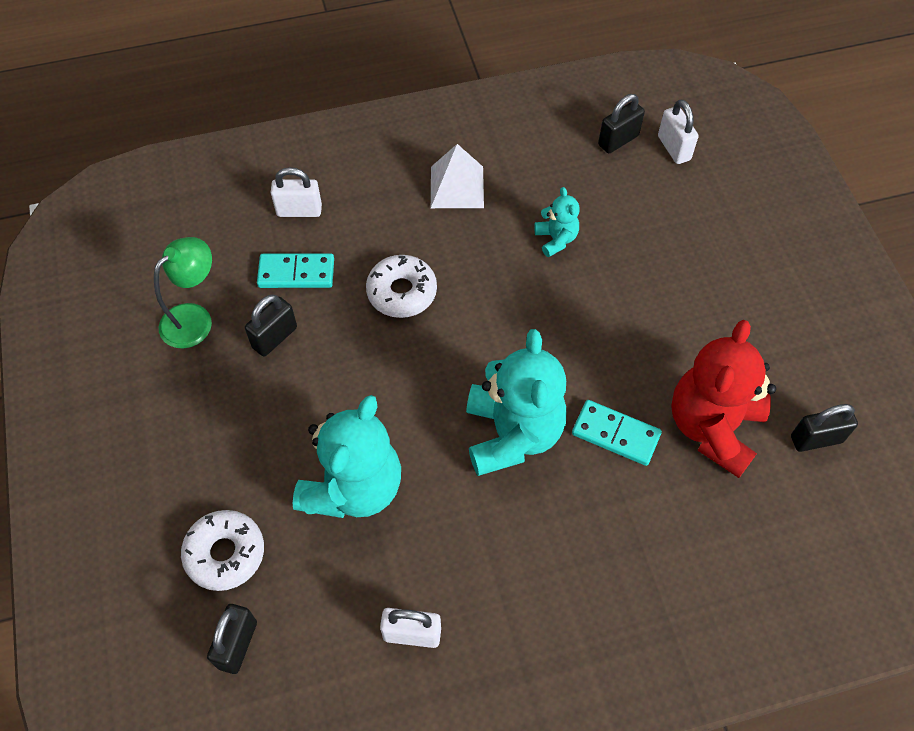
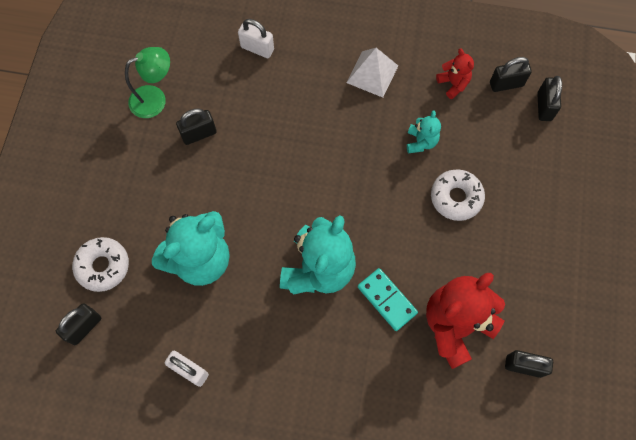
camera: 25 degrees right, 10 degrees up
(296, 273) = (234, 94): turquoise domino -> none
(402, 292) = (296, 137): white donut -> white donut (456, 197)
(558, 162) = (453, 84): none -> red teddy bear
(673, 148) = (544, 106): white padlock -> black padlock

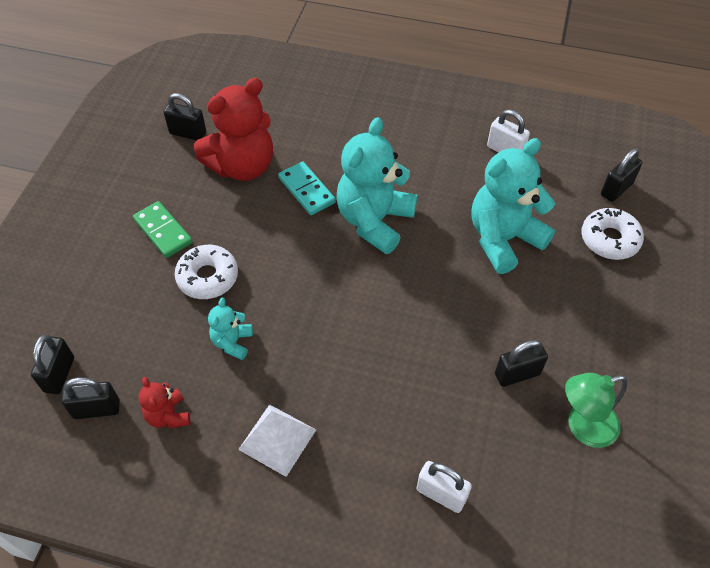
camera: 175 degrees left, 15 degrees down
(509, 241) = (163, 231): none -> green domino

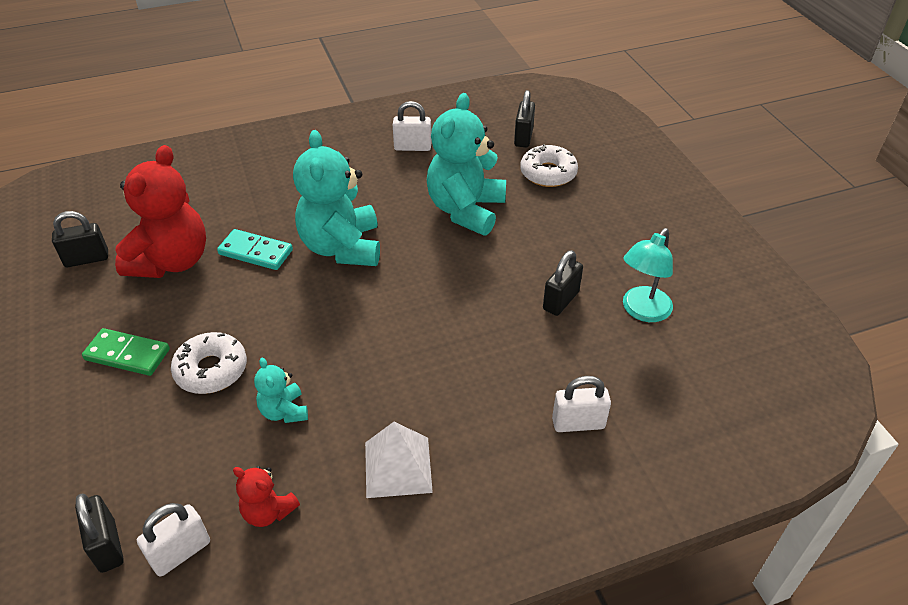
camera: 35 degrees left, 10 degrees down
(96, 409) = (181, 552): black padlock -> white padlock
(583, 427) = (642, 311): green lamp -> turquoise lamp

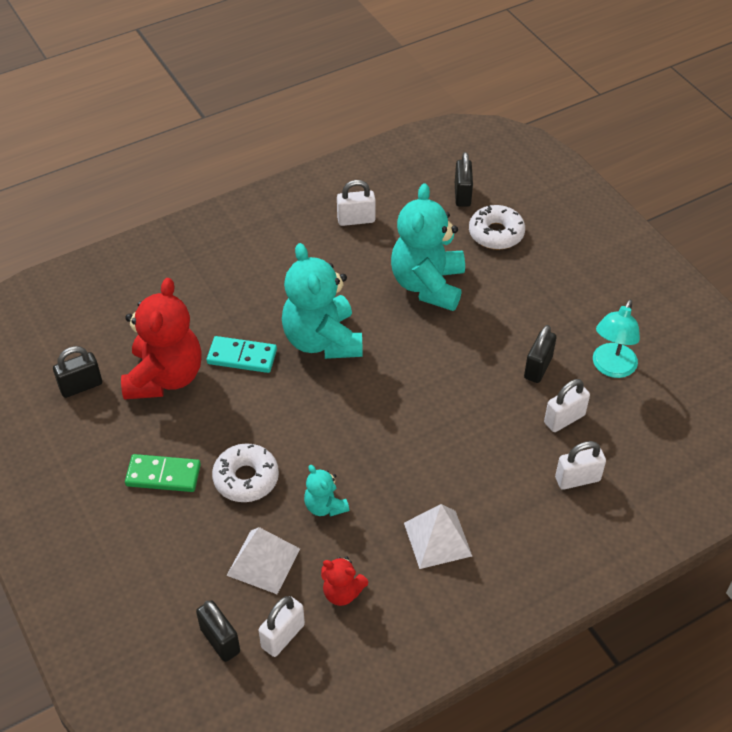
camera: 10 degrees left, 5 degrees up
(193, 462) = (263, 561): none -> white pyramid
(577, 356) = (564, 419): none -> white padlock

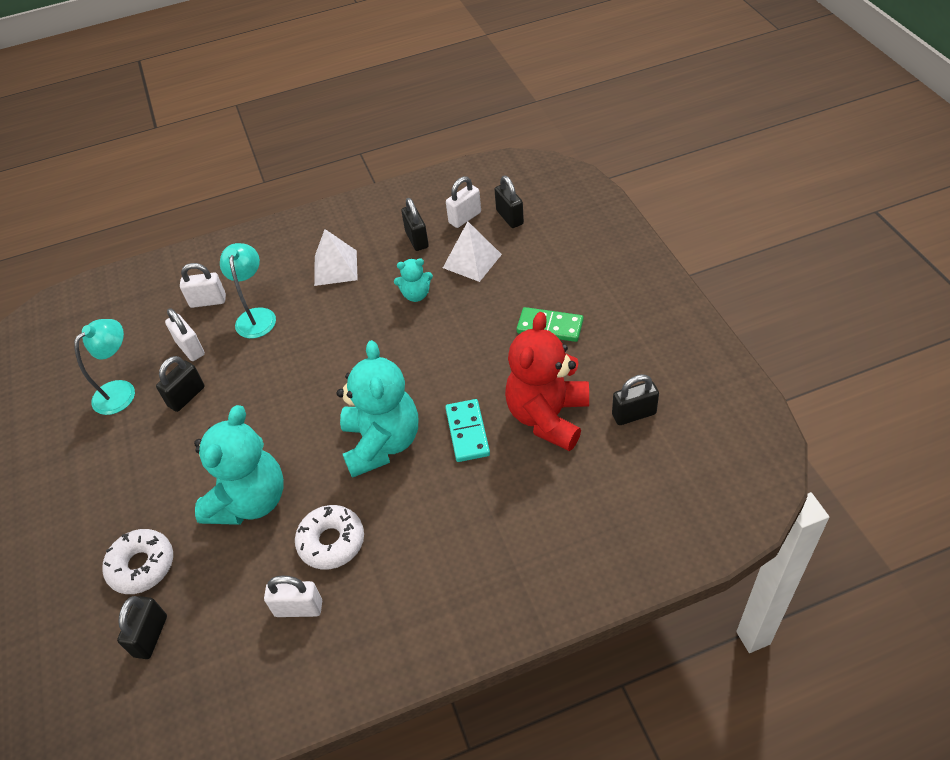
camera: 165 degrees left, 0 degrees up
(242, 357) = (467, 432): turquoise domino -> turquoise domino turned 60 degrees clockwise
(246, 478) = (478, 319): white donut -> white donut (331, 542)
(325, 506) = (416, 295): turquoise teddy bear -> turquoise teddy bear turned 105 degrees clockwise
(342, 592) = (417, 239): red teddy bear -> black padlock
(508, 464) = (256, 316): none -> turquoise lamp
(564, 419) = (190, 348): white padlock -> white padlock turned 75 degrees clockwise

